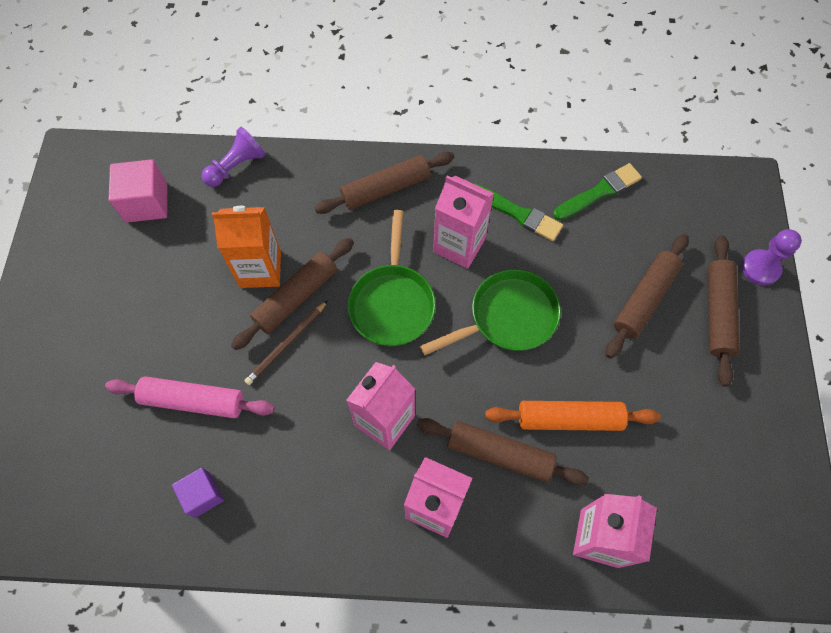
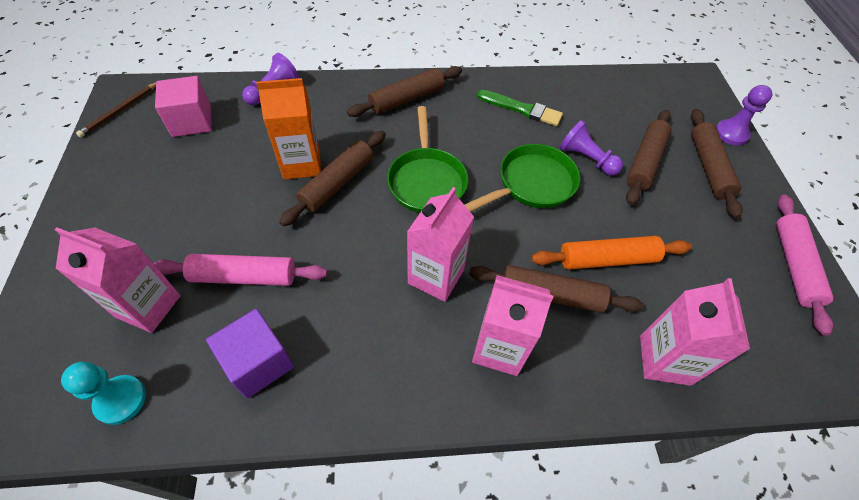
camera: 10 degrees left, 10 degrees down
(78, 517) = (121, 400): none -> turquoise pawn
(203, 495) = (259, 363): purple cube -> purple cube, size x1.52
(286, 344) = (332, 221): brown pencil -> brown pencil (120, 111)
(459, 245) = (477, 134): pink carton -> pink carton (148, 306)
(577, 289) = (586, 159): none -> purple pawn
(599, 192) = (585, 91): green brush -> none
(774, 447) = (794, 265): none -> pink rolling pin

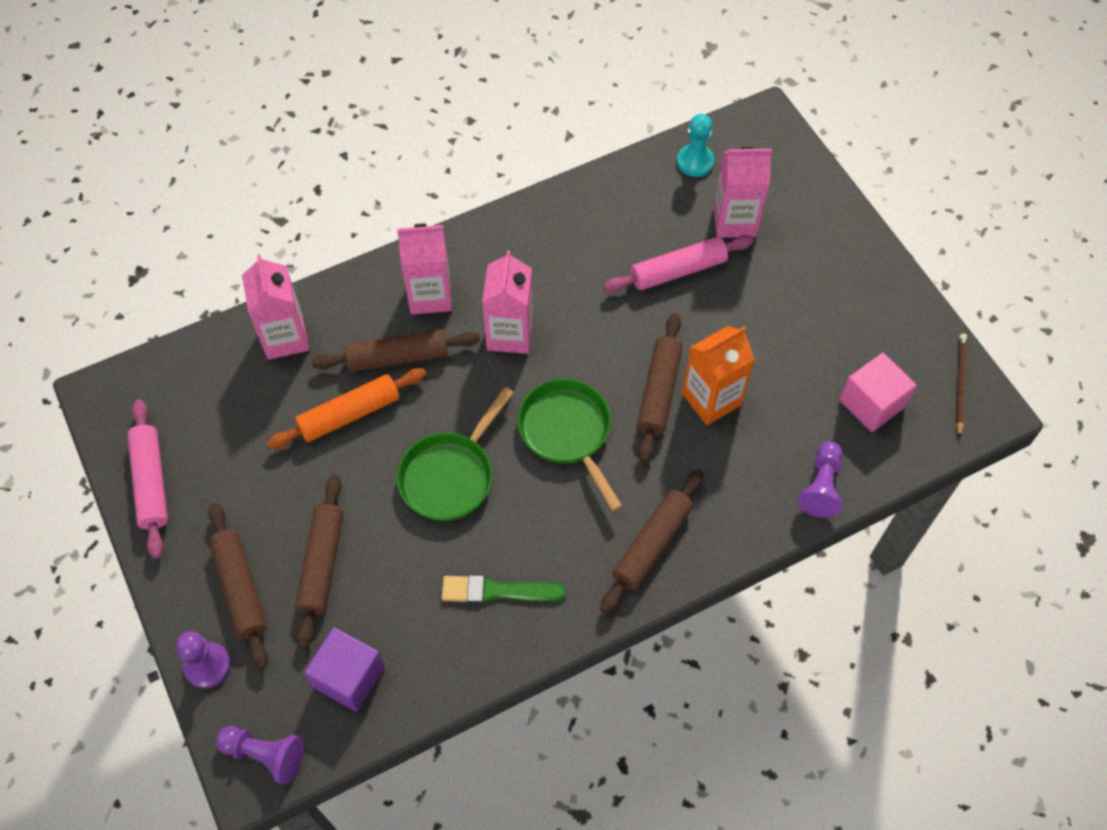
camera: 160 degrees right, 5 degrees up
(259, 363) = (616, 217): purple cube -> purple cube (349, 677)
(586, 159) = (395, 539): purple pawn -> purple pawn (265, 754)

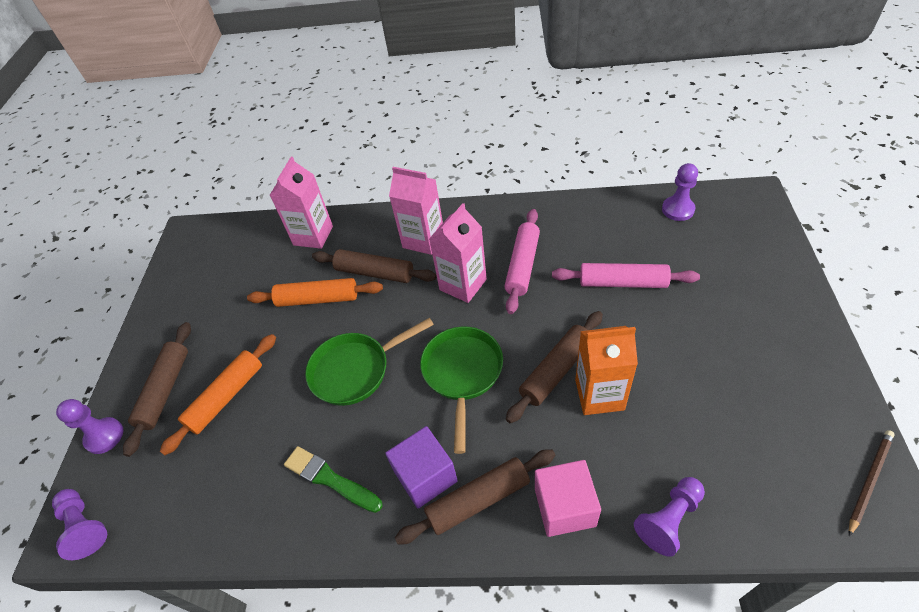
camera: 35 degrees right, 10 degrees down
(151, 482) = (170, 296): pink rolling pin -> pink rolling pin (522, 265)
(322, 564) = (226, 397): brown rolling pin -> orange rolling pin
(349, 677) = (181, 494): purple cube -> purple cube (425, 476)
(695, 162) = (678, 209): turquoise pawn -> purple pawn
(734, 221) = (691, 261): pink carton -> none
(871, 403) = (758, 460): pink cube -> pink cube (564, 507)

